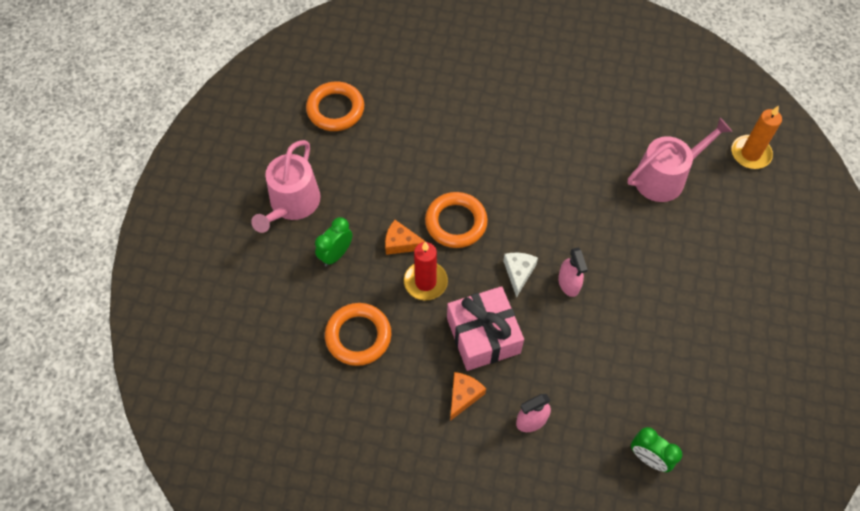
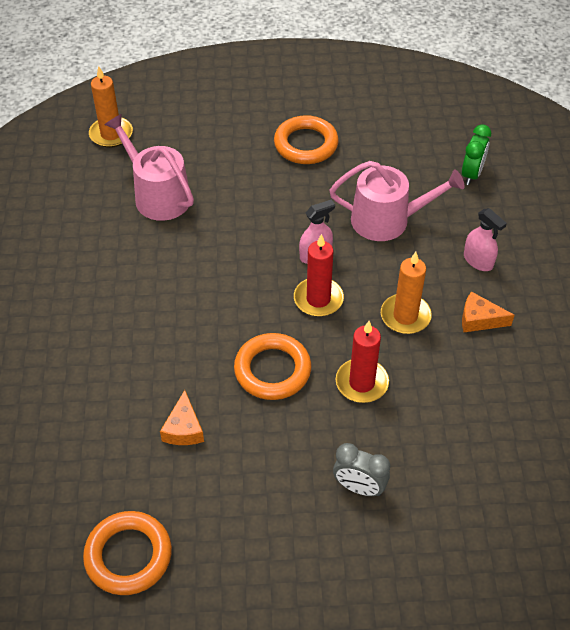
camera: 105 degrees left, 10 degrees down
(292, 204) = (302, 564): pink watering can -> pink watering can (388, 220)
(336, 254) = (359, 487): green clock -> grey clock
(358, 336) = (456, 433): orange ring -> orange ring (306, 144)
(401, 243) = (319, 419): orange cheese -> orange cheese (183, 428)
(483, 335) = (405, 316): pink gift -> orange candle
(518, 273) = (318, 299): white cheese -> red candle

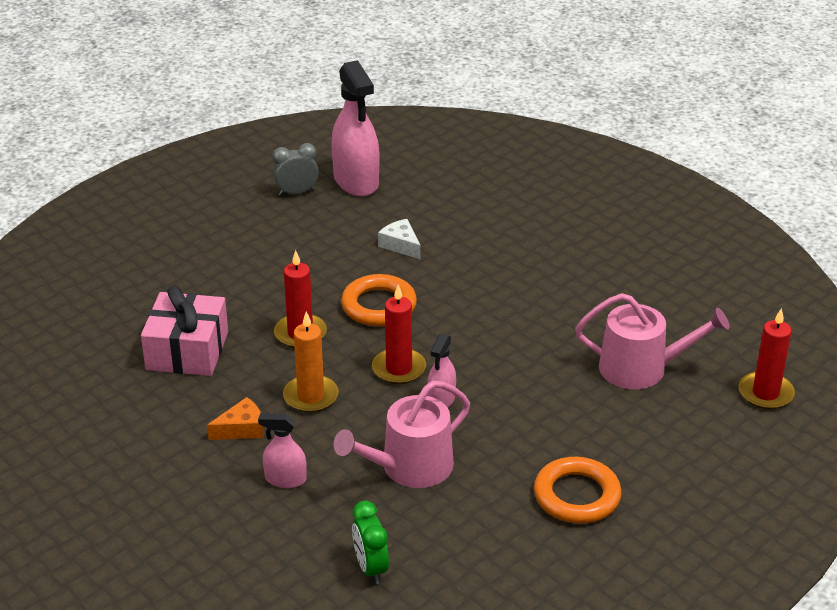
camera: 140 degrees right, 15 degrees down
(111, 134) = (765, 393): orange candle -> red candle
(128, 556) = (356, 181): orange ring -> pink spray bottle
(183, 428) = (401, 245): orange cheese -> white cheese
(359, 487) = (240, 278): grey clock -> grey clock (296, 192)
(469, 426) = (187, 351): none -> pink gift

